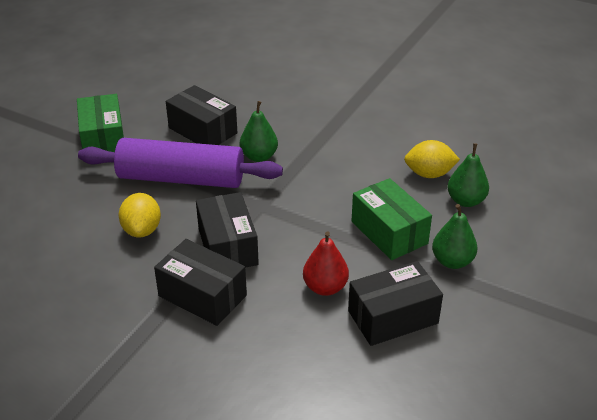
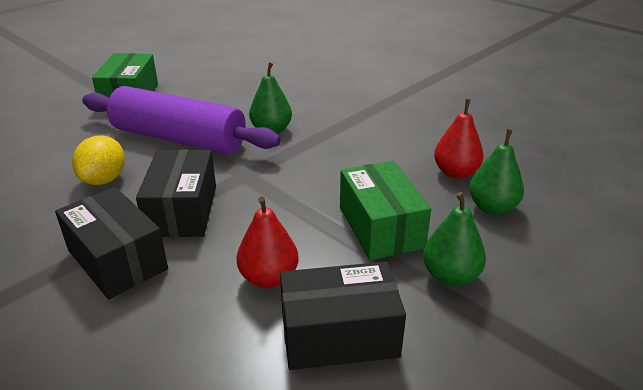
camera: 15 degrees right, 5 degrees down
(202, 130) = (229, 101): black box -> none
(429, 174) = (455, 173): yellow lemon -> red pear

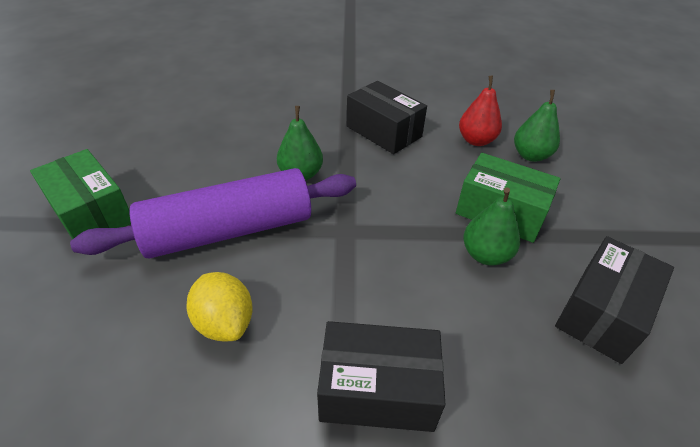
camera: 45 degrees left, 10 degrees up
(182, 210) = (352, 299): black box -> black box (383, 131)
(269, 278) = (504, 306): red pear -> none
(450, 276) = (584, 221): green pear -> green pear (485, 255)

